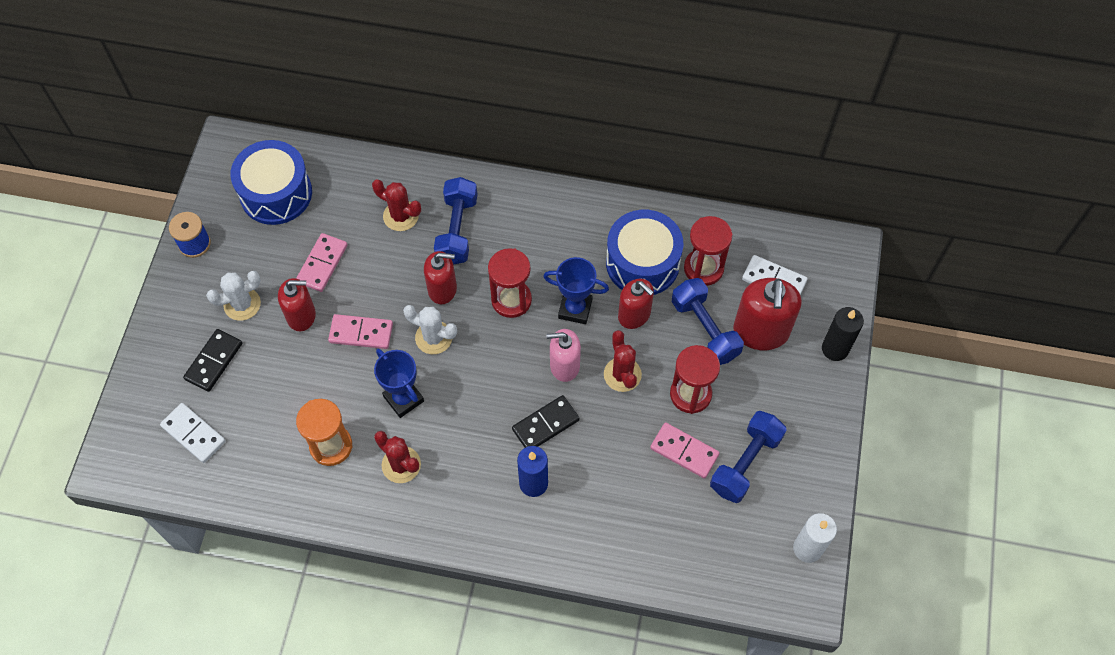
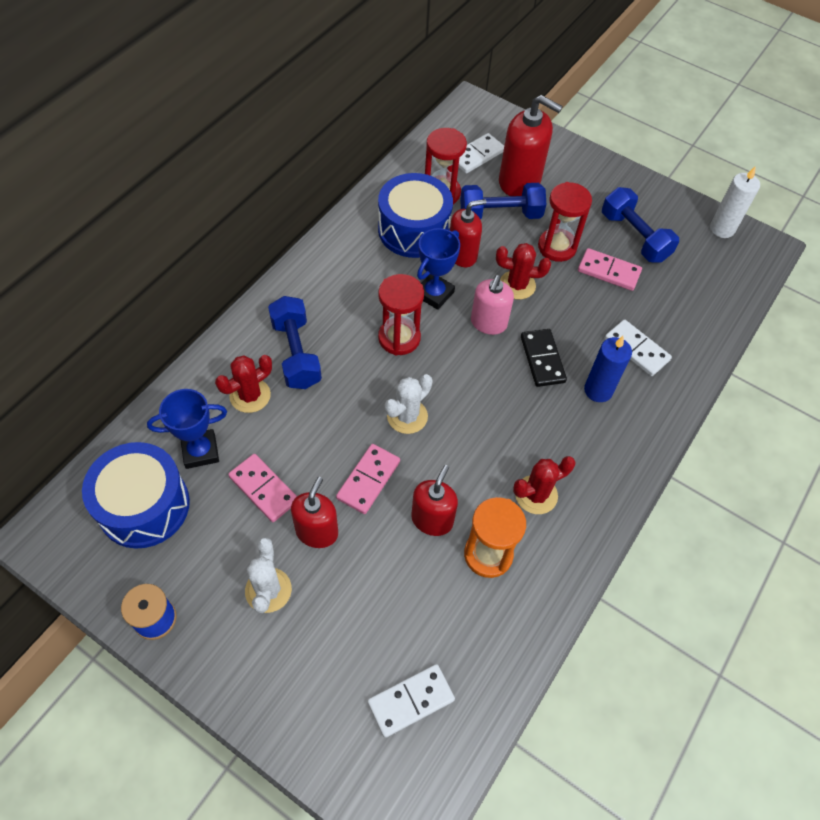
camera: 70 degrees left, 5 degrees down
(214, 361) = (327, 646): black domino -> none
(403, 399) = (463, 467): blue trophy -> blue trophy (200, 451)
(442, 289) = (356, 389): red soap dispenser -> red soap dispenser (432, 519)
(457, 230) = (296, 353): blue dumbbell -> blue dumbbell turned 45 degrees clockwise
(598, 504) = (636, 349): none -> white domino
(684, 451) = (608, 271): pink domino -> pink domino turned 60 degrees clockwise
(835, 349) = (556, 145): black candle -> none

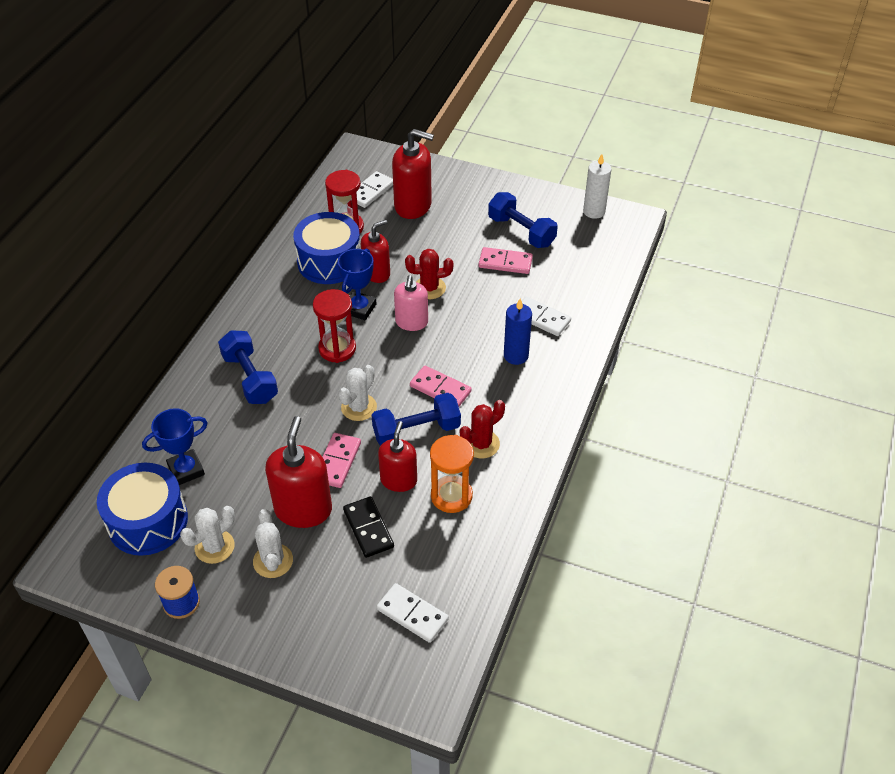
camera: 10 degrees left, 10 degrees down
(208, 556) = (214, 547): none -> white cactus
(250, 395) = (218, 419): red cactus -> none
(263, 489) = (249, 487): pink domino -> pink domino (440, 389)
(317, 531) = (303, 509): red soap dispenser -> red soap dispenser, size x1.53
(411, 701) = (412, 614): white domino -> white domino turned 75 degrees clockwise
(500, 214) = (402, 235): blue dumbbell -> blue dumbbell (416, 431)
(542, 359) = (464, 341): black domino -> black domino (368, 528)
(557, 247) = (457, 252): red hourglass -> none

